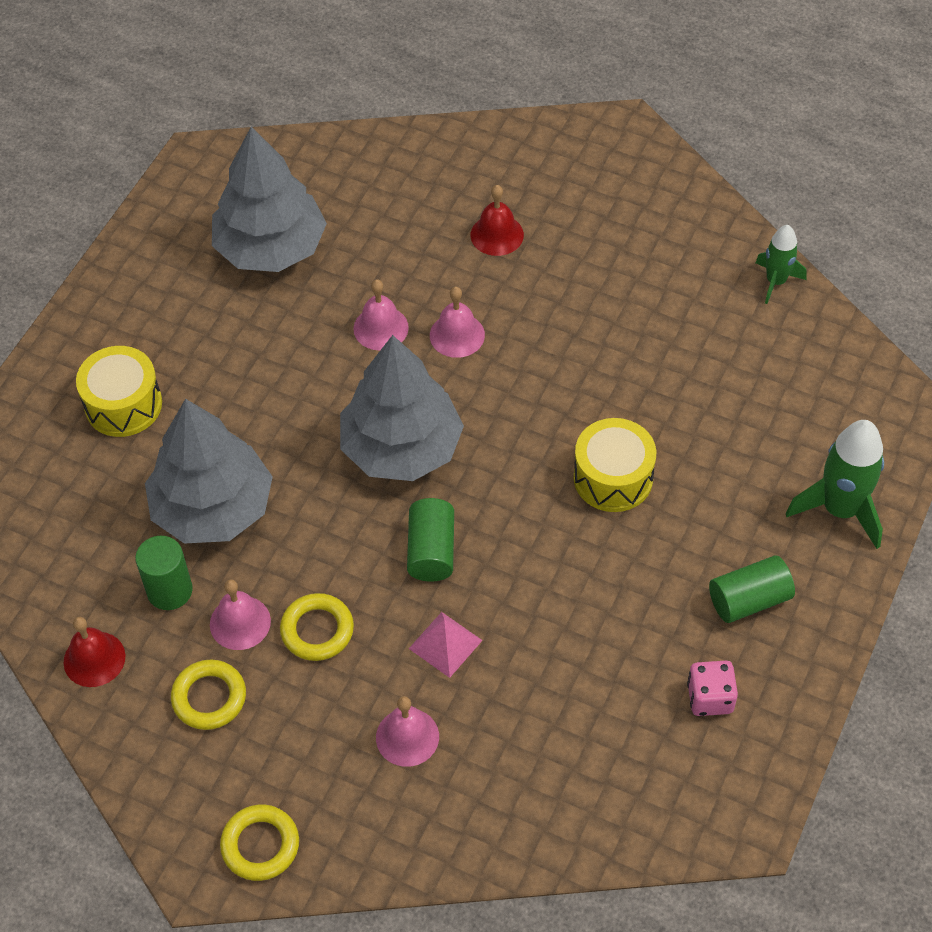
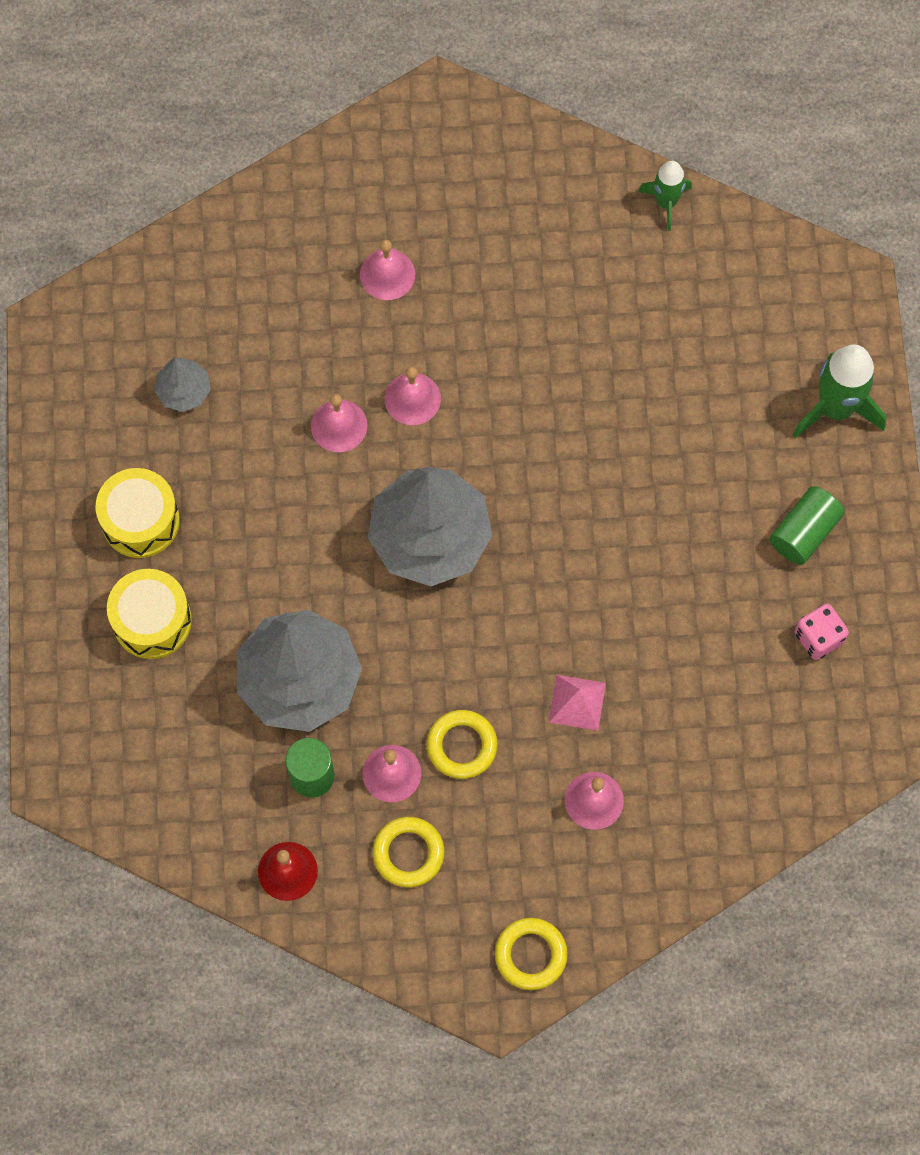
camera: 30 degrees left, 15 degrees up
(271, 248) = (184, 391): grey tree -> grey tree, size x0.46
(431, 551) = (515, 623): green cylinder -> none
(497, 235) = (387, 274): red bell -> pink bell
(613, 478) = (630, 474): yellow drum -> yellow drum (140, 521)

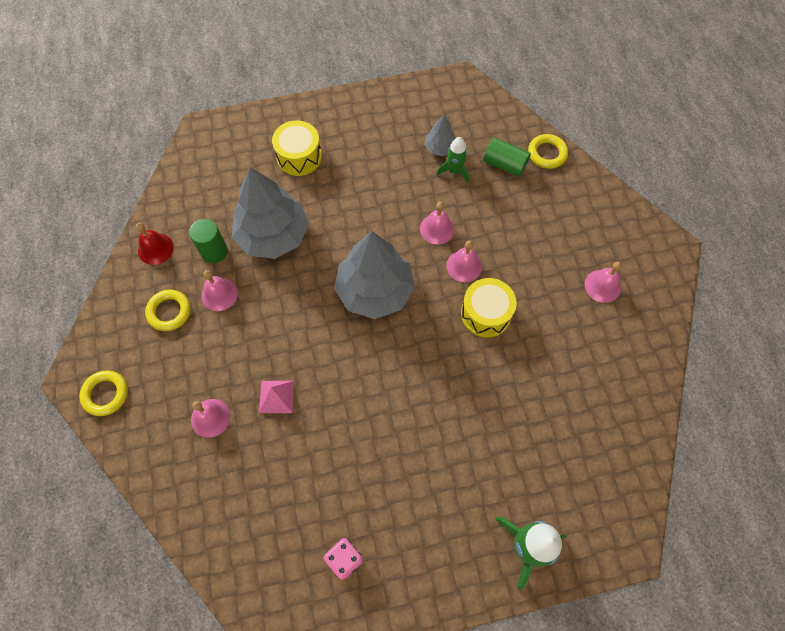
camera: 80 degrees right, 5 degrees down
(140, 521) = (357, 141): yellow drum -> yellow drum (485, 314)
(387, 274) = (543, 238): pink bell -> pink bell (602, 286)
(462, 746) = (240, 331): yellow ring -> yellow ring (547, 153)
(666, 202) = (648, 400): green rocket -> green rocket (454, 171)
(804, 532) = (423, 536): green cylinder -> green cylinder (504, 164)

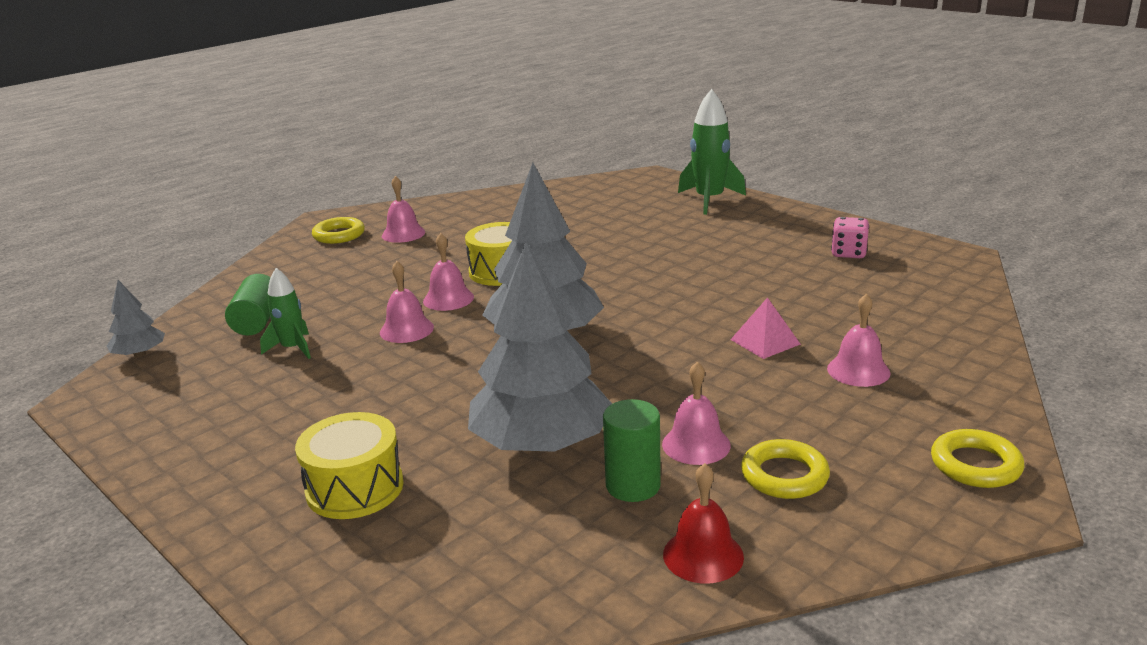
camera: 120 degrees left, 40 degrees down
(440, 148) = (252, 372): grey tree -> grey tree (140, 354)
(547, 153) = (220, 303): yellow ring -> yellow ring (339, 235)

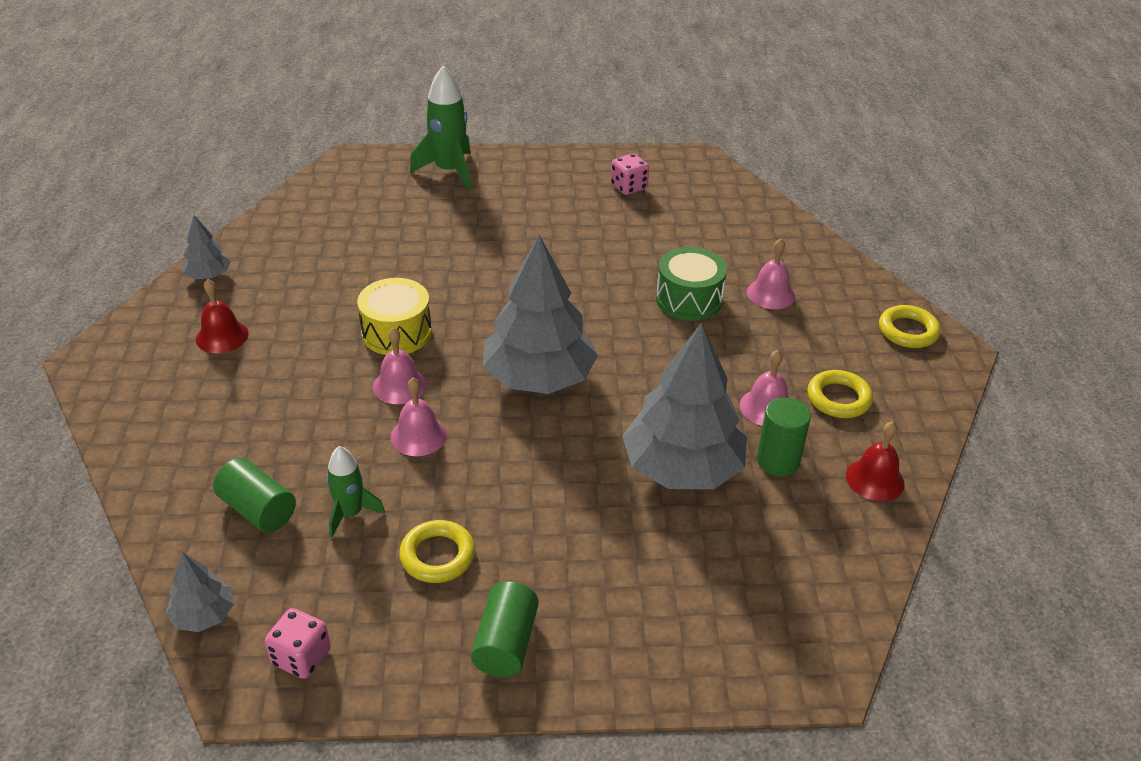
camera: 50 degrees left, 15 degrees up
(132, 402) = (301, 657): none -> pink dice
(226, 468) = (505, 643): none -> green cylinder
(339, 235) = (150, 371): yellow ring -> yellow ring (437, 556)
(355, 488) = (624, 586): yellow drum -> none
(403, 234) = (222, 336): pink bell -> red bell
(453, 204) = (208, 275): none -> grey tree
(765, 342) = (689, 299): pink pyramid -> green drum

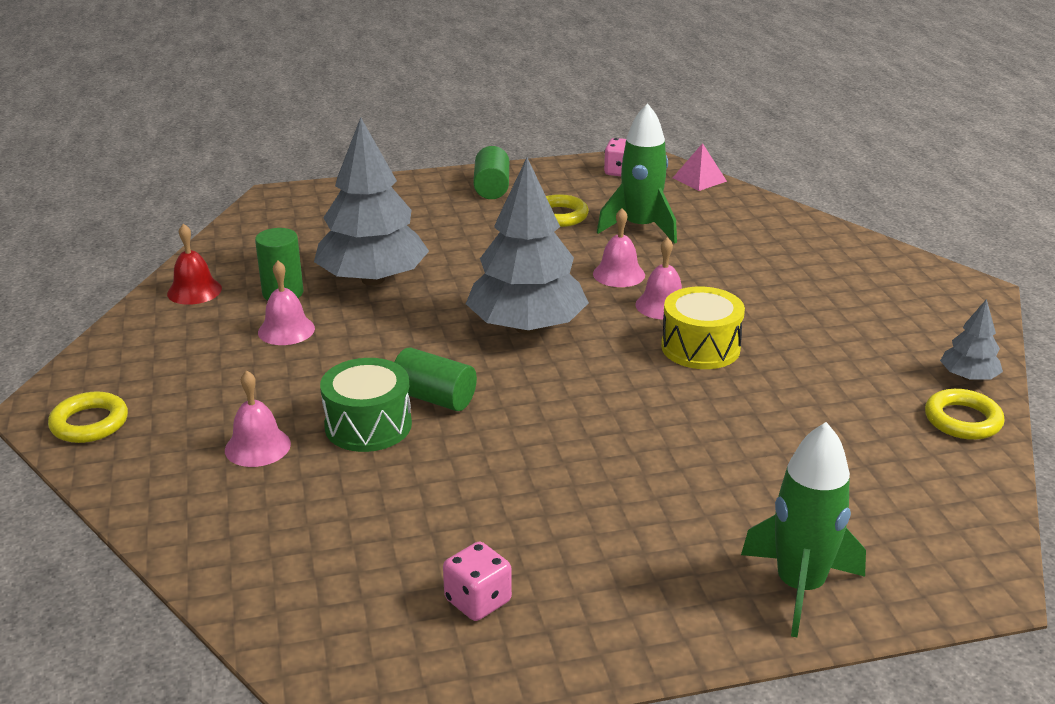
camera: 170 degrees right, 10 degrees down
(203, 615) = (699, 179): grey tree -> pink pyramid
(222, 336) = (877, 323): red bell -> none
(258, 510) = (713, 222): green cylinder -> green cylinder (434, 398)
(350, 513) = (640, 228): green rocket -> green rocket, size x1.67
(838, 398) = (206, 346): yellow ring -> yellow ring (962, 420)

